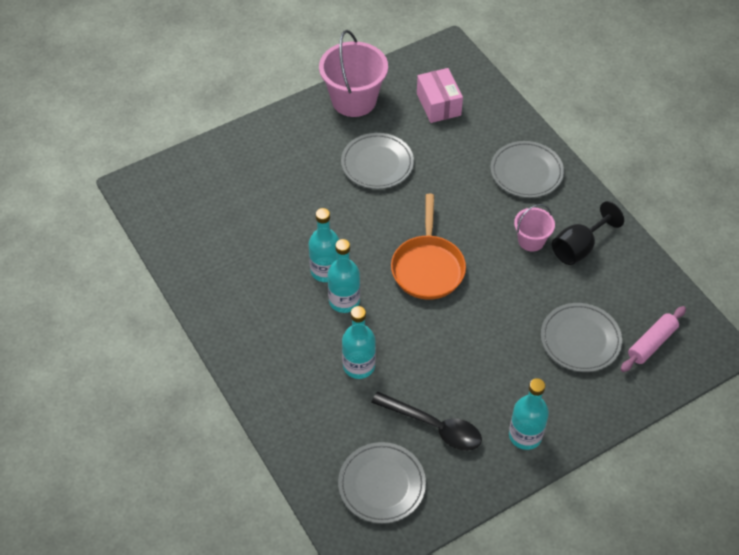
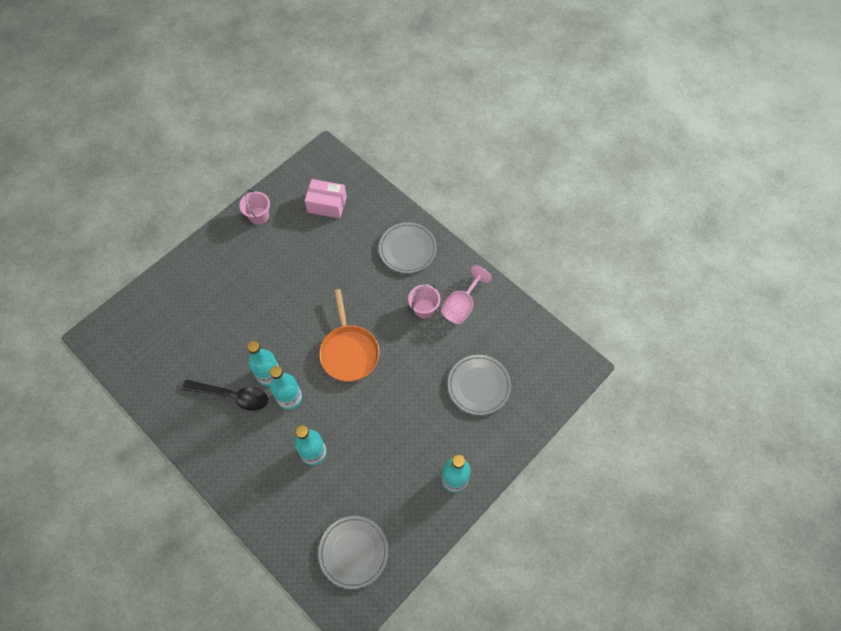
camera: 15 degrees left, 10 degrees up
(354, 100) = (259, 216): pink bucket -> pink bucket, size x0.54
(377, 163) = (289, 269): grey plate -> none
(434, 426) = (384, 490): black spoon -> black spoon (233, 396)
(438, 104) = (327, 205): pink box -> pink box turned 45 degrees counterclockwise
(579, 247) = (461, 306): black goblet -> pink goblet
(651, 343) = (532, 375): pink rolling pin -> none

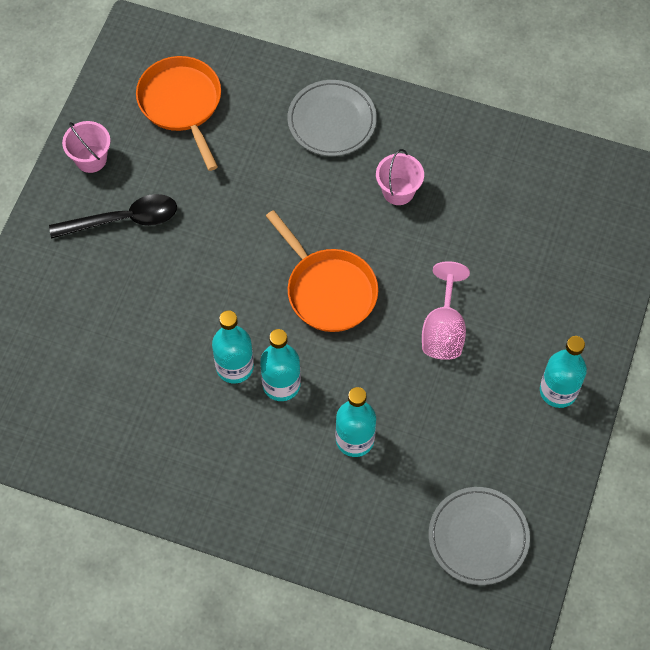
camera: 25 degrees left, 0 degrees up
(233, 396) = (201, 416): black spoon -> black spoon (124, 220)
(327, 205) = (182, 104): pink box -> orange pan
(461, 306) = (447, 167): pink goblet -> pink goblet (443, 329)
(479, 385) = (526, 260): grey plate -> none

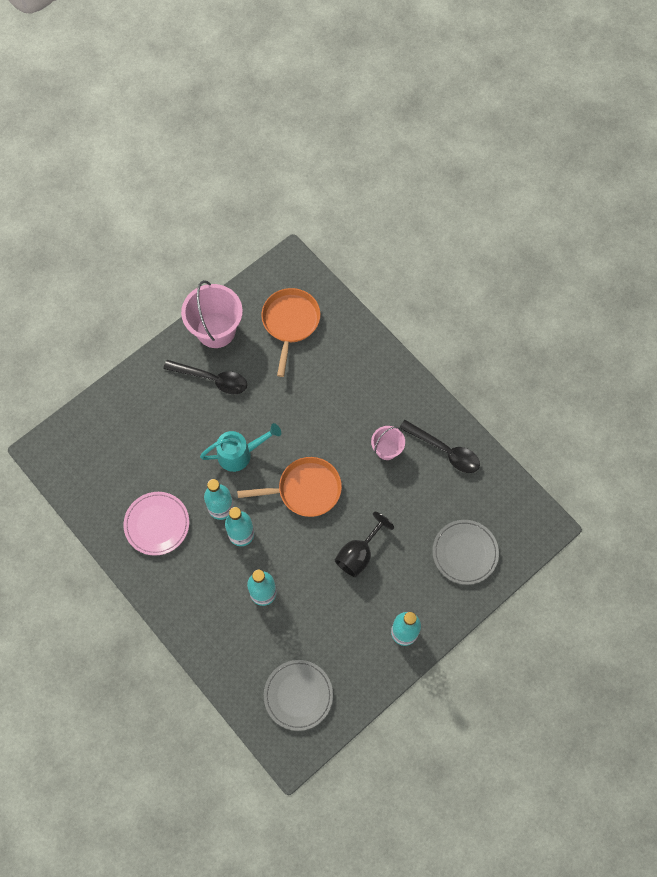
camera: 30 degrees right, 5 degrees up
(91, 159) = (216, 330): pink bucket -> pink bucket, size x1.84
(164, 431) = (157, 524): none -> pink plate
(218, 290) = (240, 454): none -> turquoise watering can
(328, 290) = (305, 490): orange pan -> orange pan turned 90 degrees counterclockwise
(332, 121) = (374, 381): grey plate -> grey plate (465, 553)
(443, 329) = (359, 554): pink goblet -> black goblet
(470, 157) = (445, 451): none -> black spoon

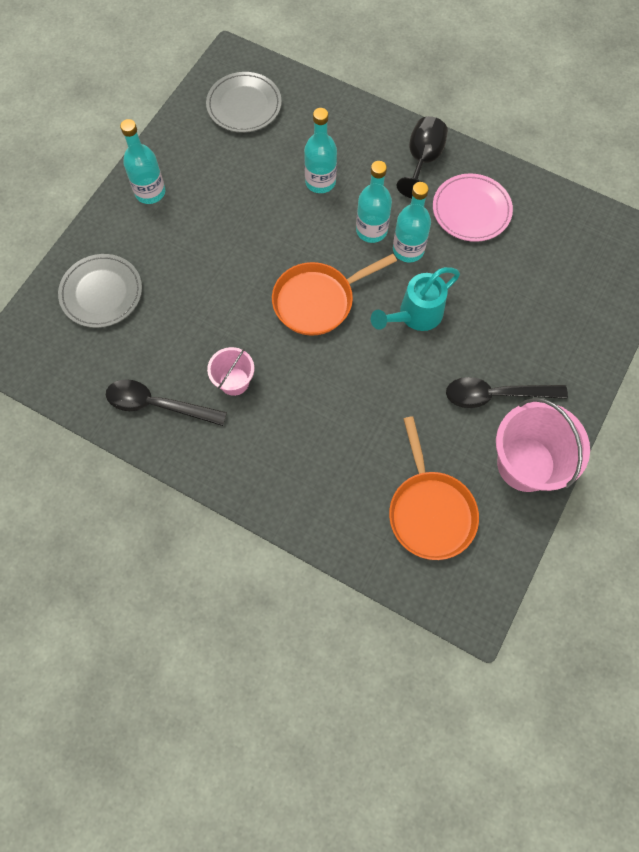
camera: 160 degrees right, 0 degrees up
(359, 554) = (227, 252): black goblet -> black goblet (422, 161)

